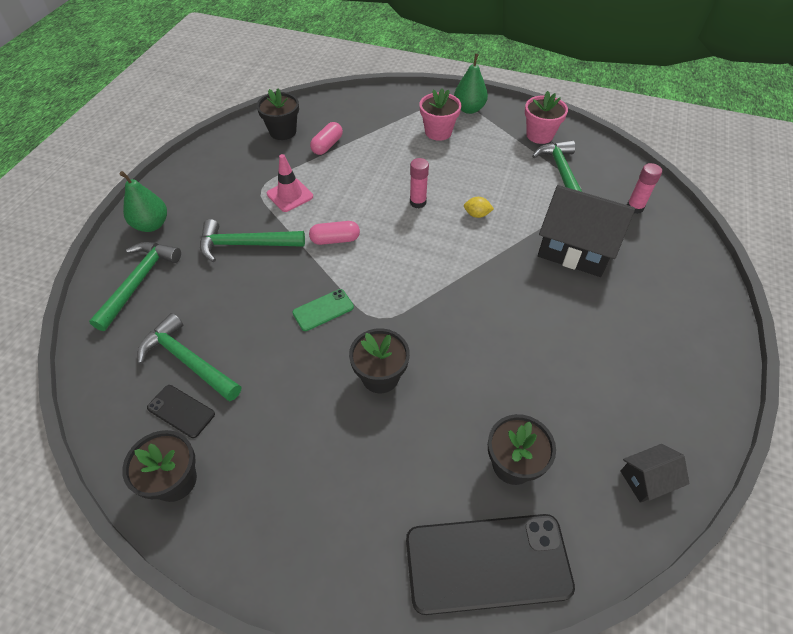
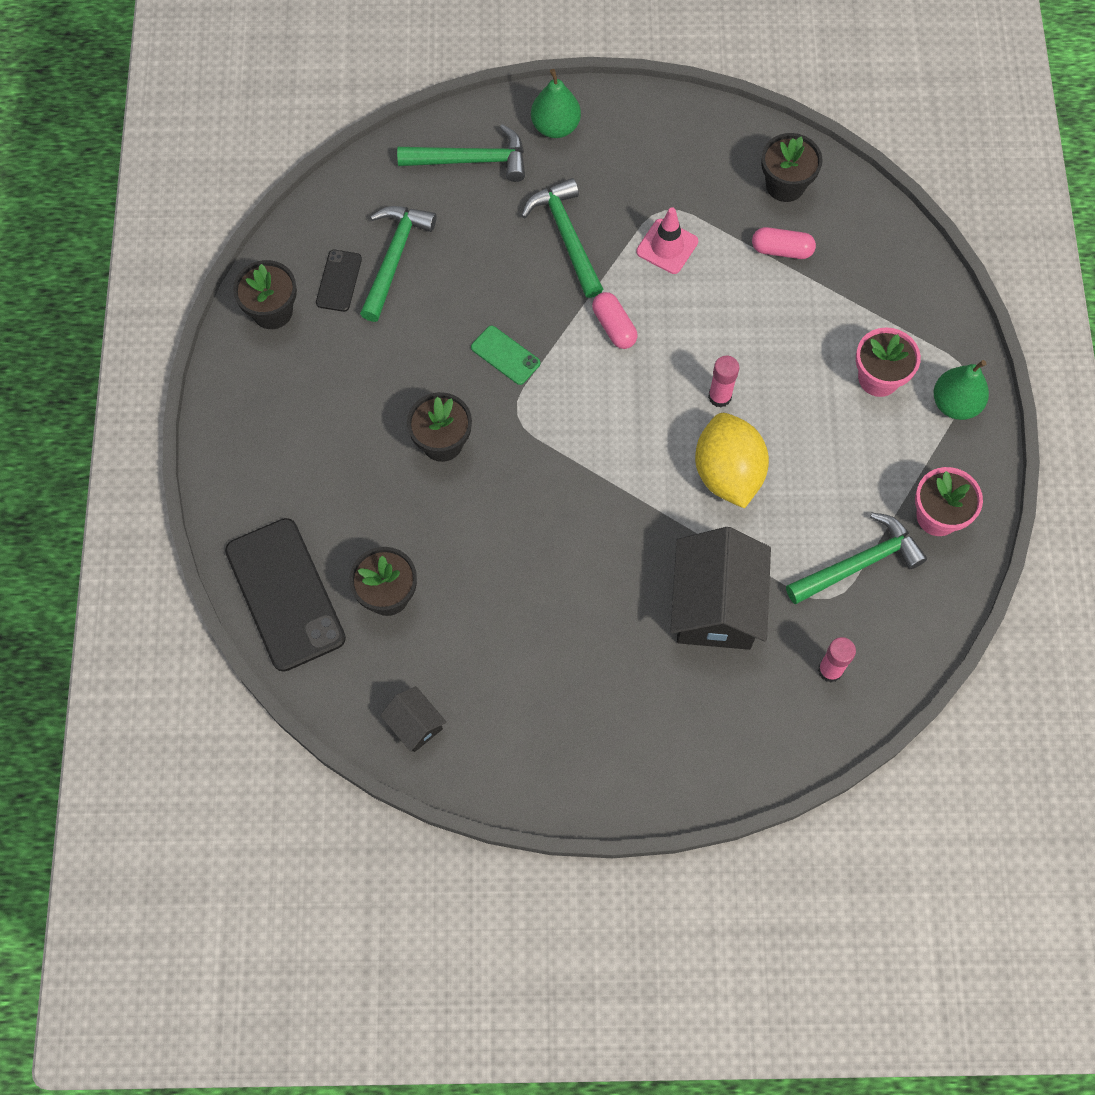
camera: 70 degrees right, 15 degrees up
(477, 214) = (727, 473): yellow lemon -> yellow lemon, size x2.49

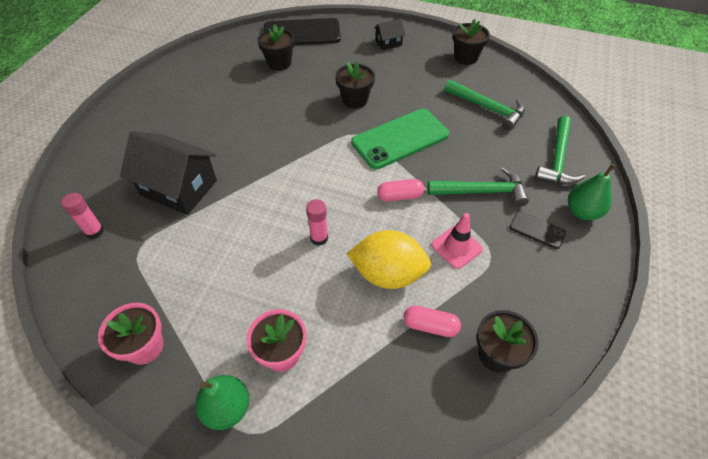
camera: 110 degrees right, 15 degrees down
(338, 281) = (478, 84): black phone -> black phone (537, 230)
(415, 724) = (208, 58): black house -> black house (388, 43)
(505, 355) = (400, 139): green phone -> green phone, size x2.09
(727, 473) = (260, 223): yellow lemon -> yellow lemon (388, 274)
(781, 250) = (430, 326): pink capsule -> pink capsule turned 75 degrees clockwise
(858, 563) = (148, 276): green hammer -> none

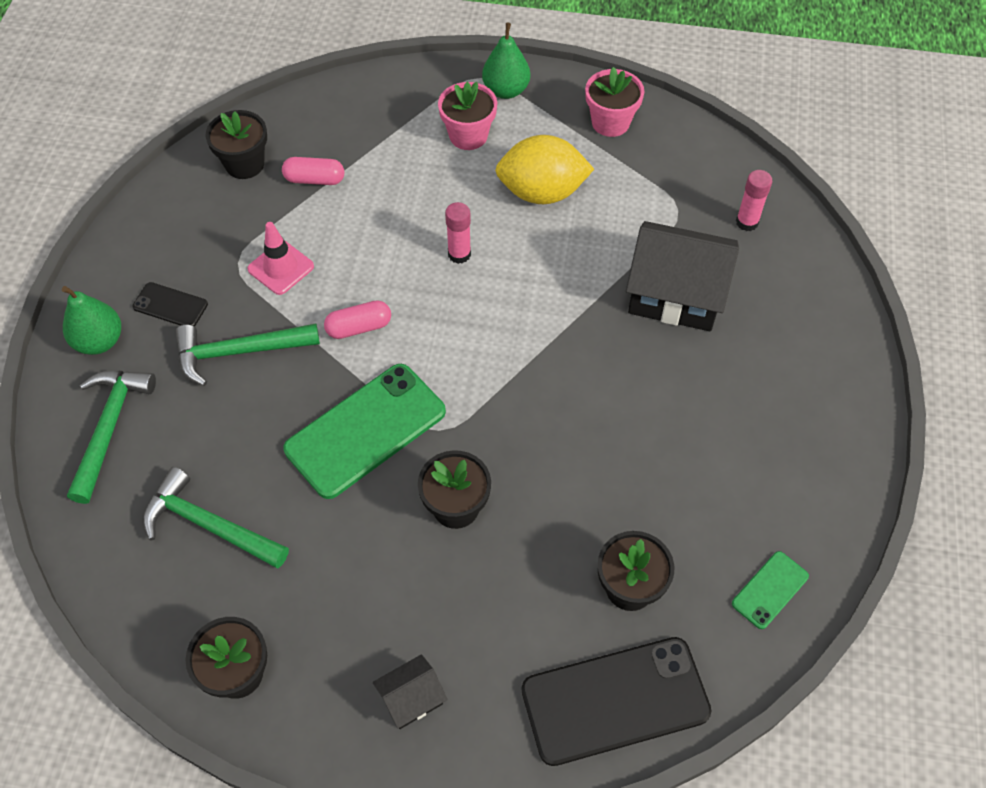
camera: 170 degrees right, 5 degrees up
(215, 55) = (770, 590): none -> green phone
(388, 274) = (366, 224): yellow lemon -> yellow lemon (542, 192)

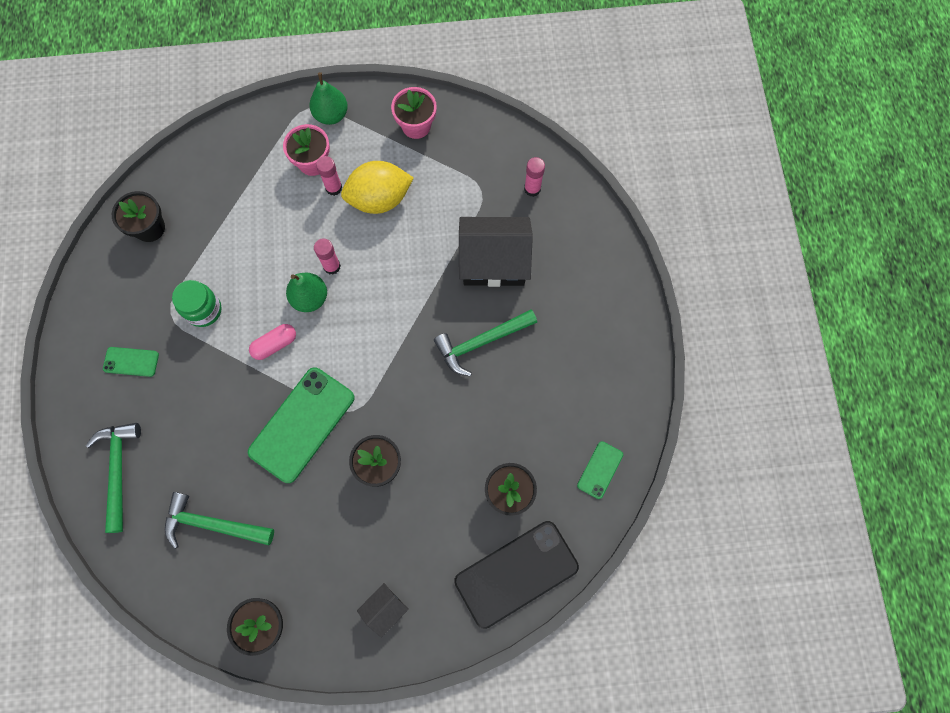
camera: 15 degrees left, 15 degrees up
(99, 341) = (88, 404): green pear -> green pear (310, 298)
(170, 305) = (131, 362): black phone -> green phone
(239, 352) = (194, 386): green hammer -> green hammer (481, 342)
(281, 268) = (204, 310): pink traffic cone -> green jar
(314, 179) = (207, 228): pink capsule -> none
(486, 168) = (334, 188): none -> pink glue stick

